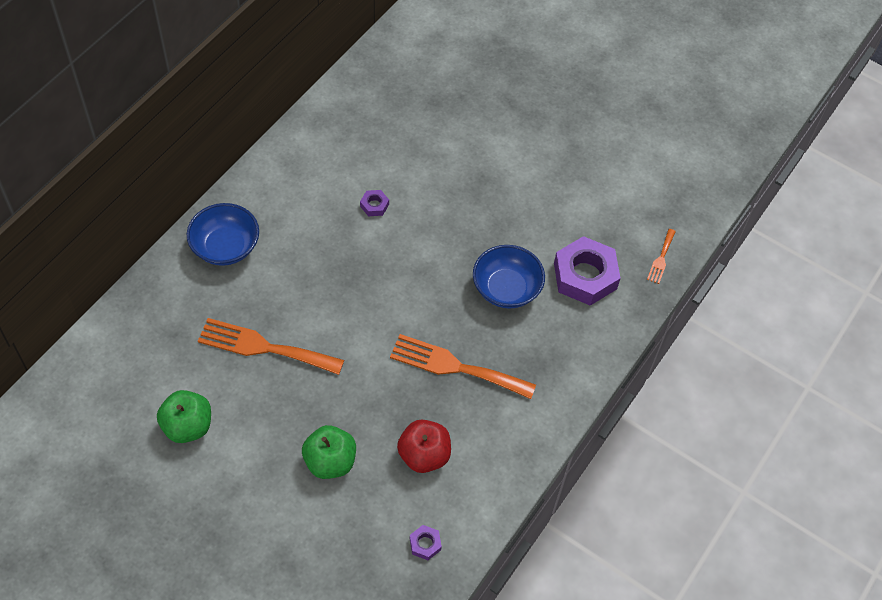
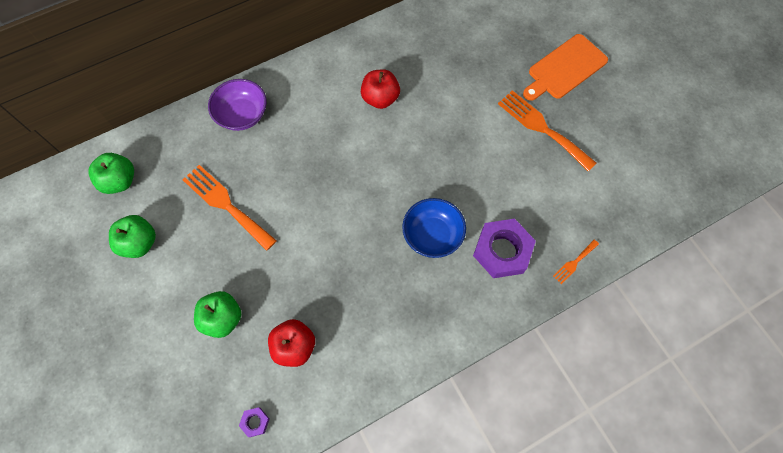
camera: 30 degrees right, 10 degrees up
(122, 372) = (120, 181): none -> green apple
(225, 247) = (242, 115): blue bowl -> purple bowl
(373, 172) = (380, 98): none -> red apple
(374, 205) = (367, 125): purple nut -> none
(455, 367) = (358, 283): orange fork -> orange fork (542, 128)
(552, 71) = (565, 68): none -> orange cutting board

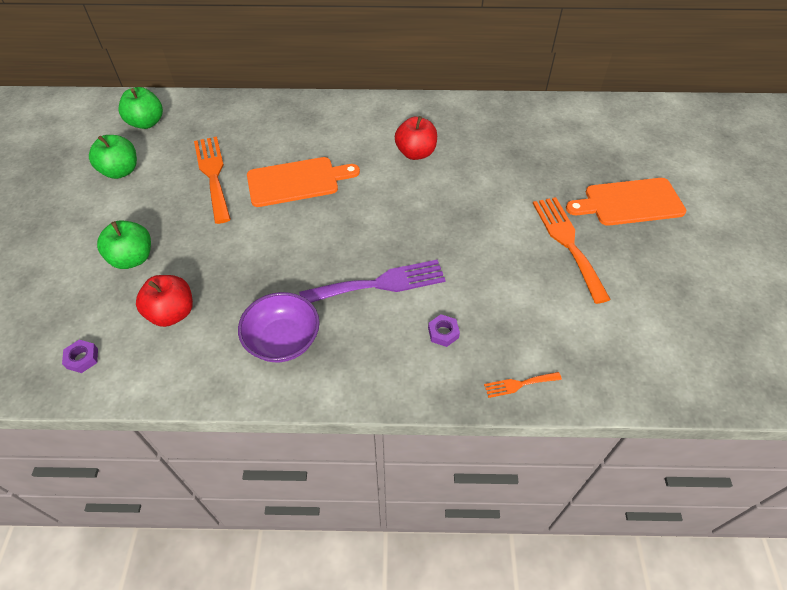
camera: 30 degrees right, 15 degrees down
(242, 115) = (283, 117): purple bowl -> purple bowl (283, 340)
(303, 175) = (297, 181): none -> orange cutting board
(432, 235) = (380, 284): blue bowl -> purple fork
(502, 251) = (443, 333): purple nut -> purple nut, size x0.44

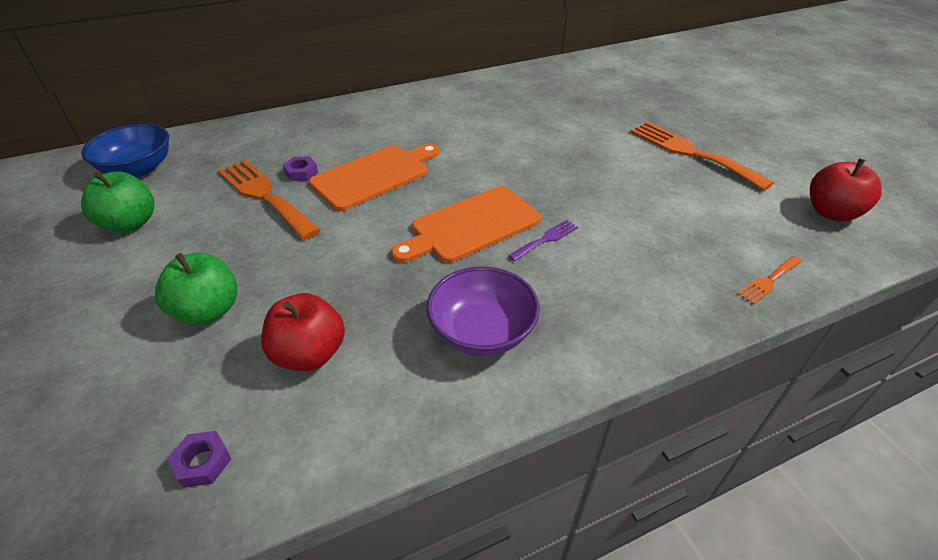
camera: 25 degrees left, 10 degrees down
(146, 123) = (138, 169): green apple -> blue bowl
(380, 284) = (546, 239): purple fork -> purple fork, size x0.48
(415, 153) = (484, 122): red apple -> red apple (831, 213)
(443, 333) = (652, 261): purple nut -> purple nut (301, 172)
(629, 202) = (710, 111): orange cutting board -> orange cutting board (471, 226)

